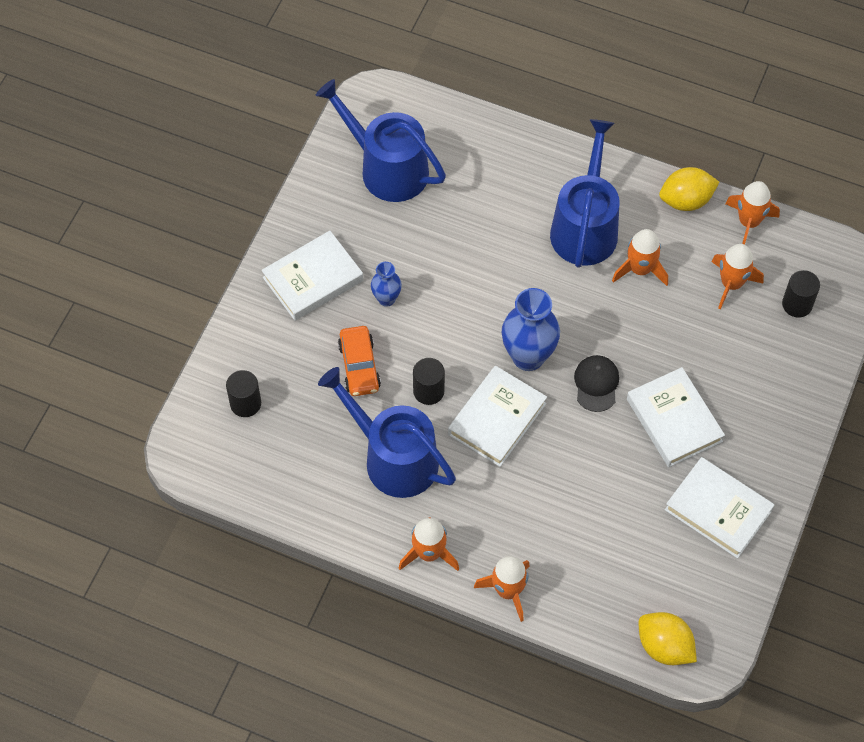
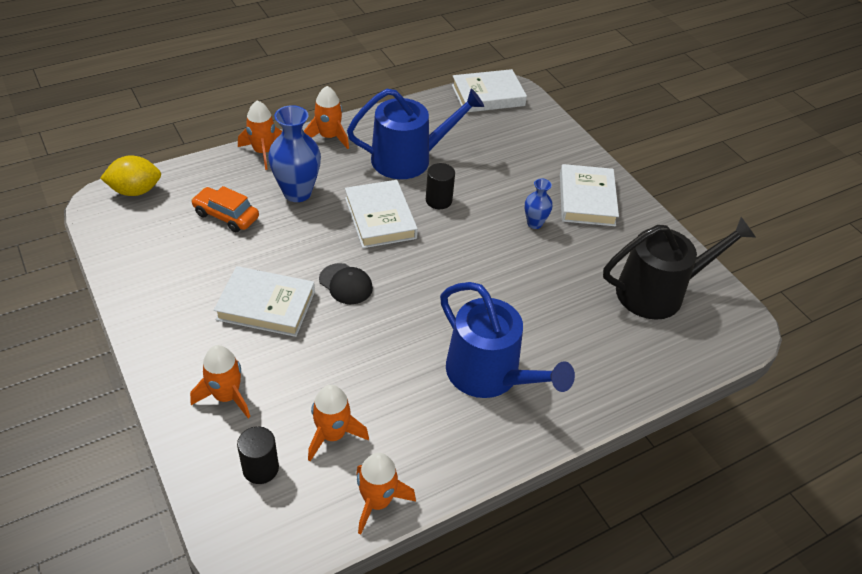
camera: 125 degrees right, 15 degrees down
(245, 403) = (518, 124): black cylinder -> none
(359, 366) = (493, 182): orange car -> orange car (226, 216)
(387, 168) = (658, 292): blue watering can -> black watering can
(528, 357) = (409, 263): blue vase -> blue vase (297, 193)
(640, 269) = (412, 381): orange rocket -> orange rocket (226, 396)
(686, 200) = (448, 469): yellow lemon -> none
(718, 510) = (174, 279): white book -> white book (488, 95)

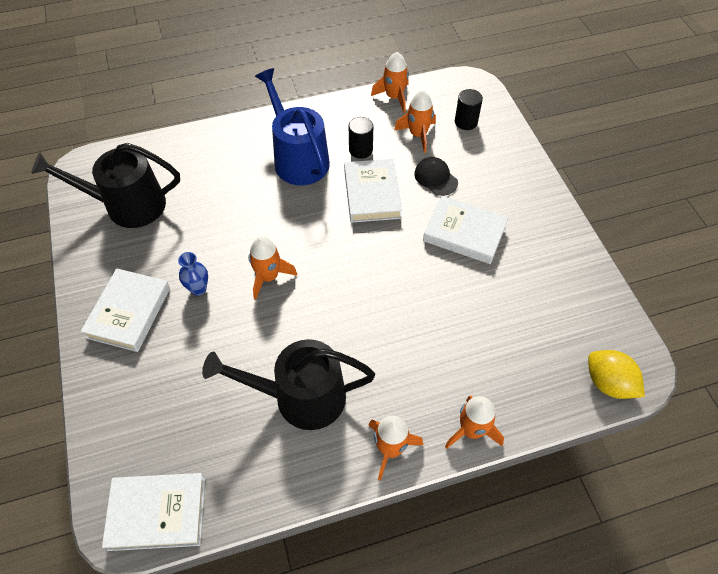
camera: 165 degrees left, 10 degrees up
(135, 191) = (608, 383): yellow lemon -> yellow lemon turned 45 degrees clockwise
(226, 216) = (507, 336): orange car -> none
(226, 396) = (491, 167): orange rocket -> orange rocket (268, 277)
(297, 193) = (433, 359): blue vase -> none
(346, 284) = (395, 245): black cap -> black cap (435, 178)
(380, 218) = (351, 314): white book -> white book (372, 194)
(408, 159) = (301, 397): blue watering can -> black watering can
(438, 200) = (285, 330): black cylinder -> black cylinder (360, 150)

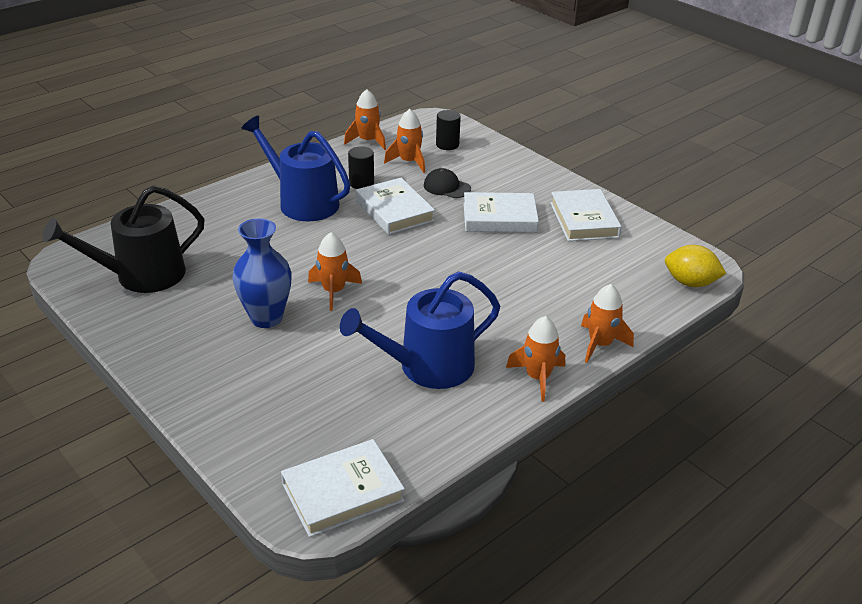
camera: 25 degrees left, 20 degrees down
(129, 312) = (202, 354): white book -> white book (584, 220)
(198, 289) = (266, 318): blue vase -> blue vase, size x1.84
(301, 397) = (428, 367): black watering can -> blue watering can

